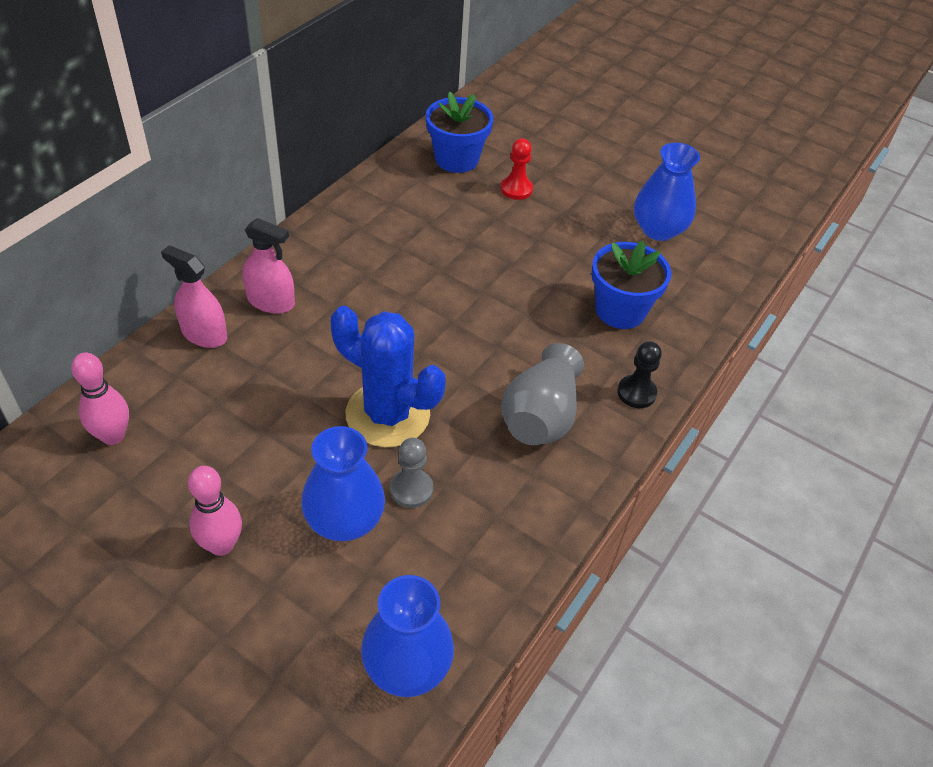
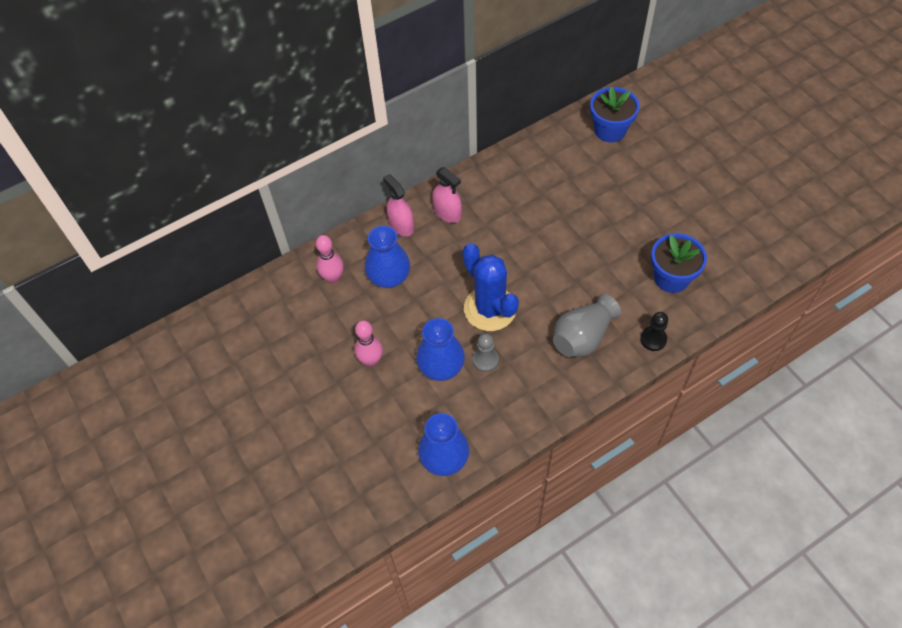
camera: 30 degrees right, 10 degrees up
(516, 189) = (642, 165): red pawn -> none
(658, 229) = (731, 222): blue vase -> blue vase (389, 276)

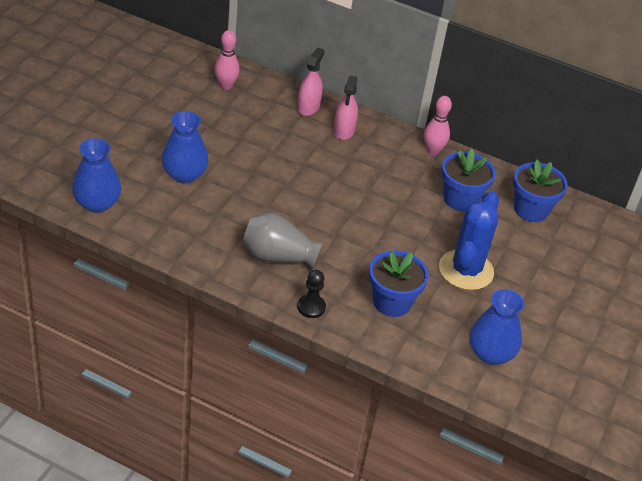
camera: 50 degrees right, 15 degrees down
(371, 360) = (162, 132): pink bowling pin -> pink bowling pin (433, 151)
(389, 276) = (251, 116): blue vase -> blue vase (490, 353)
(485, 360) = (209, 200): grey pawn -> none
(490, 309) = (264, 187): blue cactus -> blue cactus (466, 270)
(575, 171) = (460, 199): none -> blue flower pot

